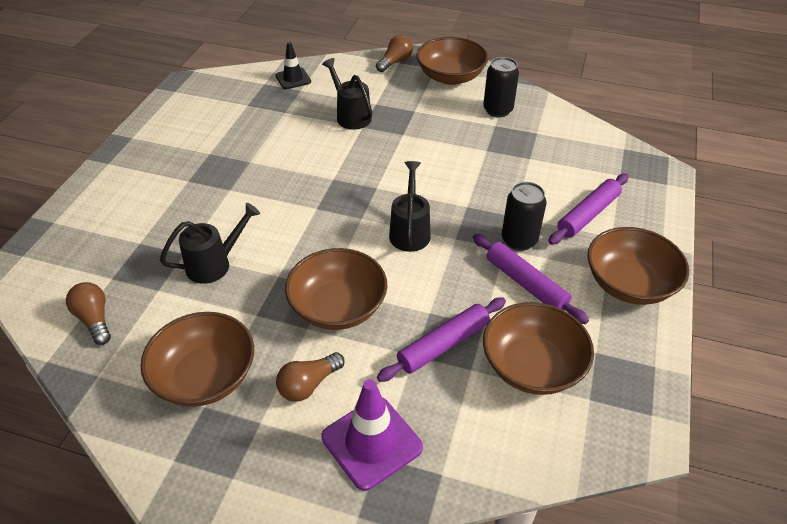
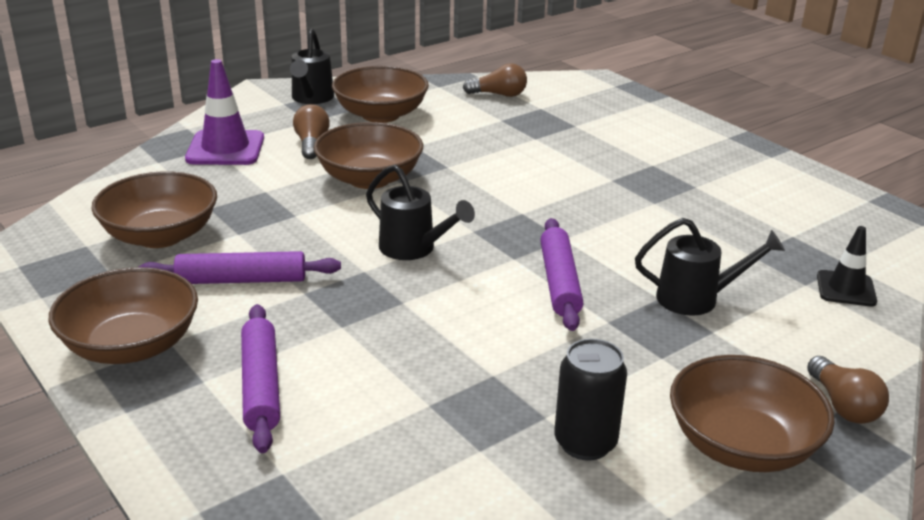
camera: 125 degrees right, 15 degrees down
(214, 264) = (502, 146): black watering can -> black watering can (311, 98)
(443, 345) = (252, 206): purple rolling pin -> purple rolling pin (559, 282)
(519, 240) = (301, 309): black can -> none

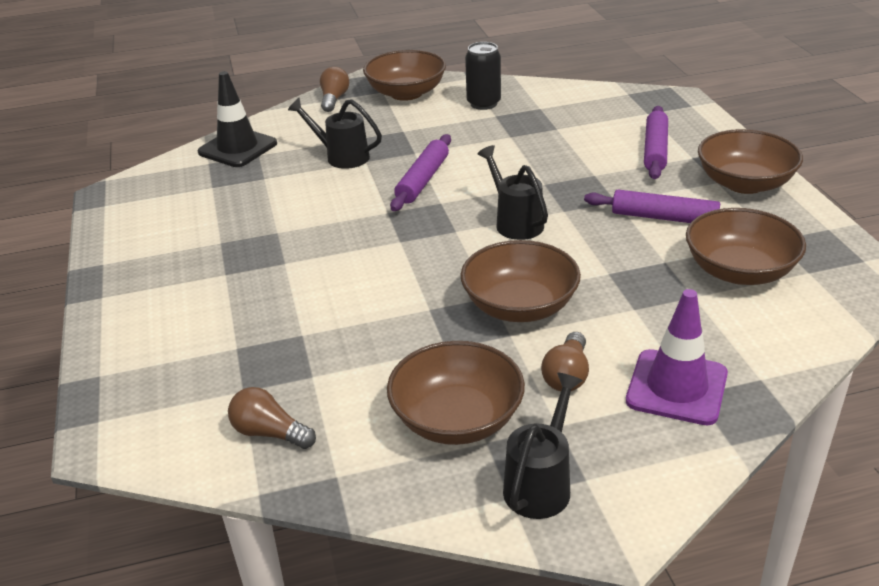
camera: 155 degrees left, 5 degrees up
(846, 289) = (237, 148): black traffic cone -> black traffic cone, size x1.61

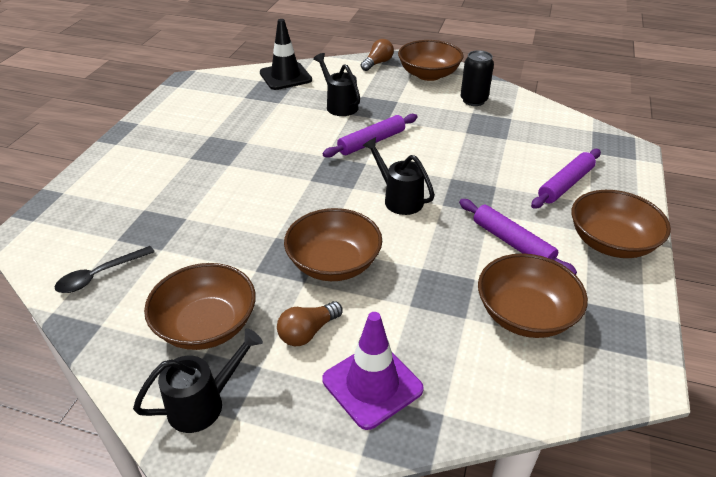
camera: 30 degrees right, 5 degrees up
(269, 433) = (100, 275): brown light bulb -> black spoon
(515, 222) = (399, 199): black watering can -> black watering can turned 45 degrees counterclockwise

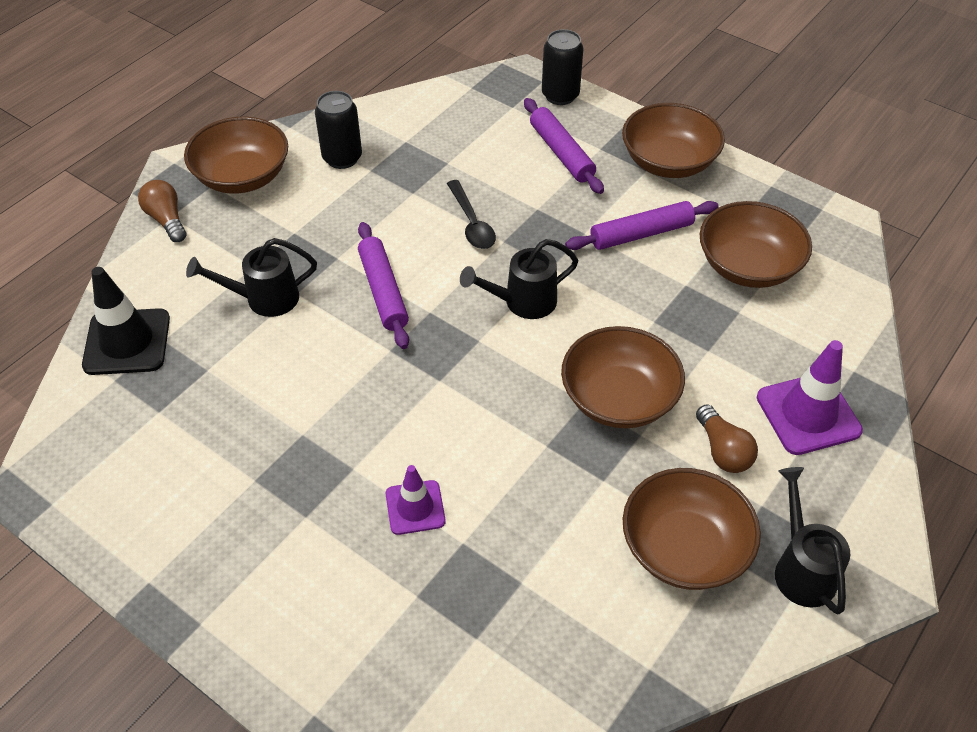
camera: 70 degrees left, 10 degrees up
(100, 275) = (549, 665): black spoon -> black spoon (471, 223)
(207, 194) = (415, 507): none -> purple traffic cone
(629, 170) = (560, 95): none -> black can

